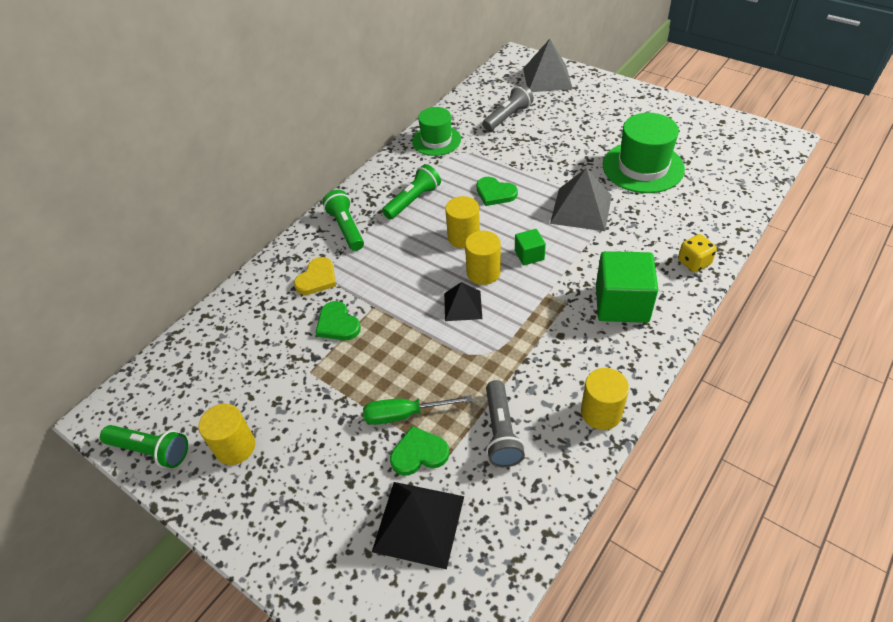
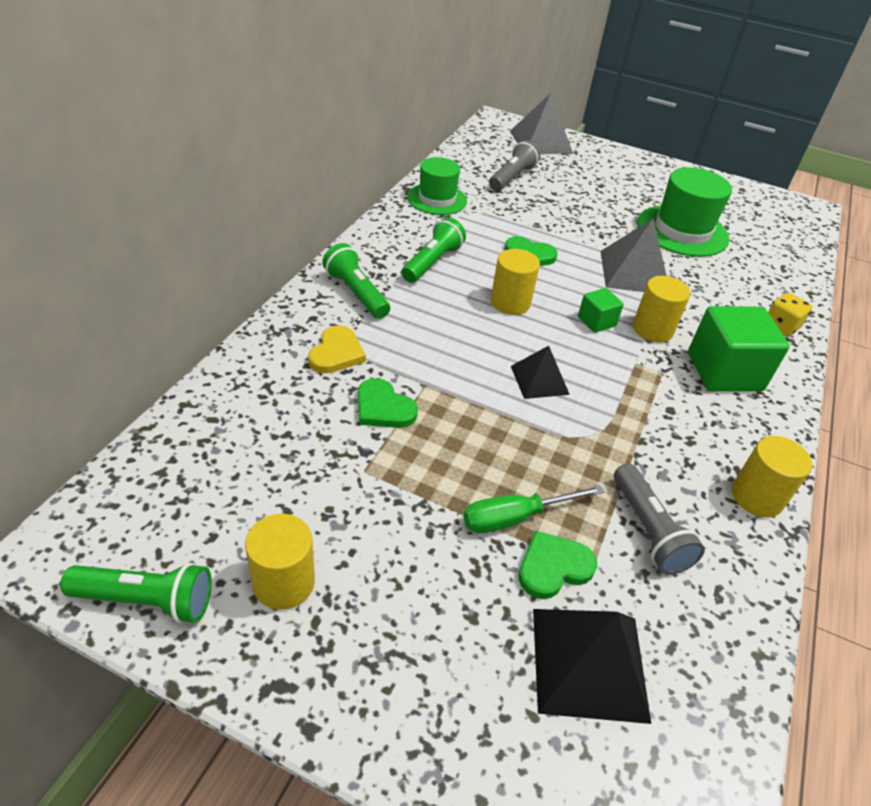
camera: 20 degrees left, 5 degrees down
(483, 272) = (549, 341): yellow cylinder -> yellow cylinder (652, 329)

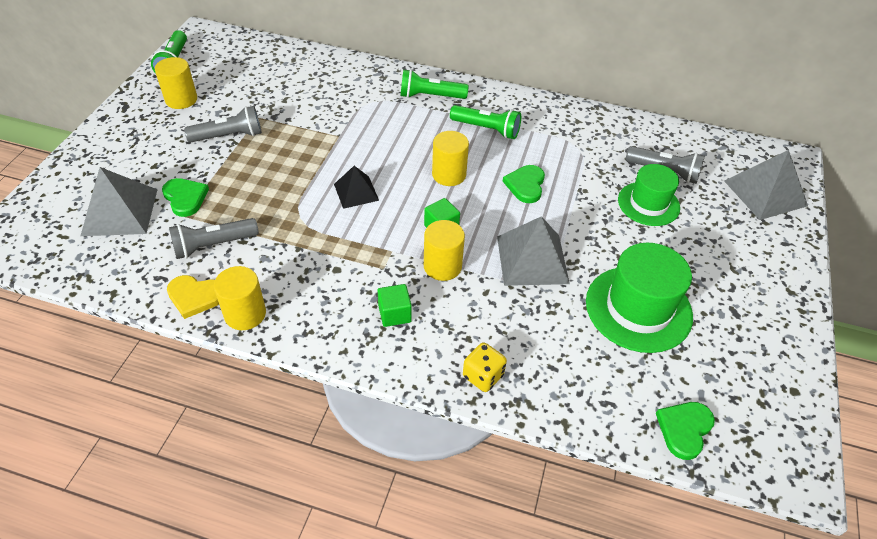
camera: 85 degrees right, 5 degrees up
(336, 353) = (361, 95): yellow heart -> yellow heart (195, 297)
(356, 293) = (430, 96): green flashlight -> green flashlight turned 135 degrees counterclockwise
(383, 408) = (313, 120): green heart -> green heart (684, 429)
(406, 509) = (229, 136): none -> grey flashlight
(437, 199) = (588, 125): green hat -> green hat (648, 204)
(516, 517) = (223, 181): green screwdriver -> none
(589, 663) = (120, 212): black pyramid -> grey pyramid
(724, 372) = (394, 314): green cube -> green cube, size x0.50

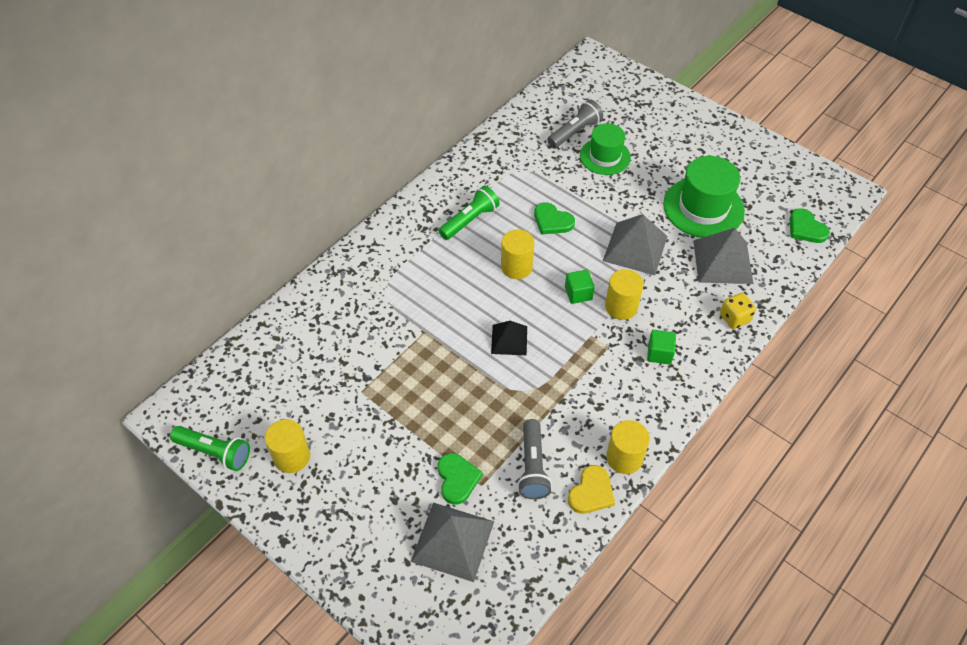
camera: 65 degrees left, 5 degrees up
(185, 198) = (457, 479): green heart -> green heart turned 90 degrees clockwise
(229, 136) = (379, 423): grey flashlight -> none
(430, 96) = (401, 244): green flashlight -> none
(765, 193) = (621, 88): grey pyramid -> grey pyramid (723, 261)

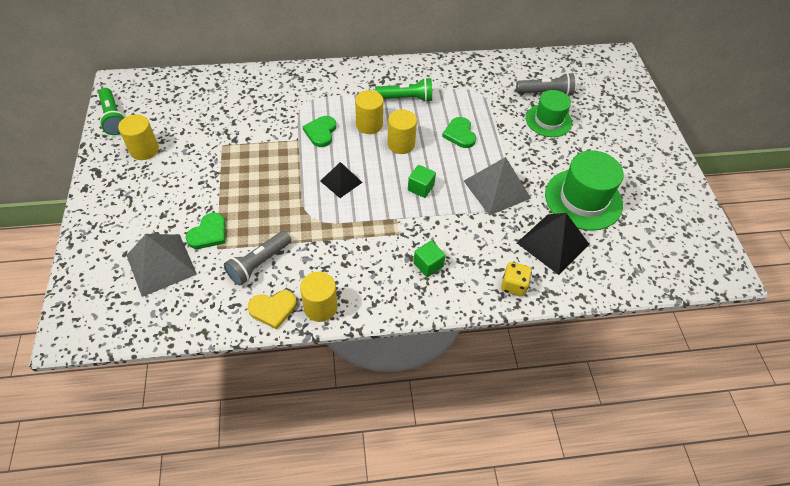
camera: 40 degrees right, 0 degrees up
(621, 306) = (439, 217): yellow cylinder -> yellow cylinder (369, 125)
(723, 261) = (553, 243): grey pyramid -> black pyramid
(806, 228) = (653, 270): green heart -> green heart (321, 132)

